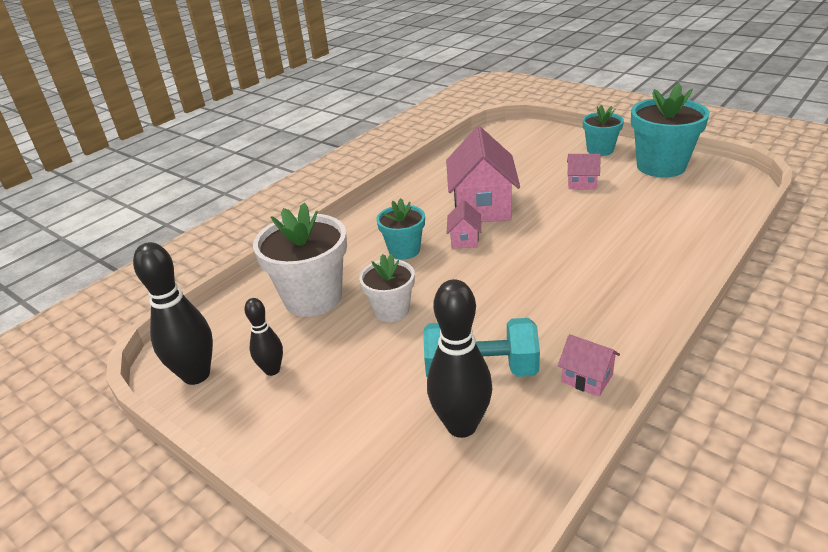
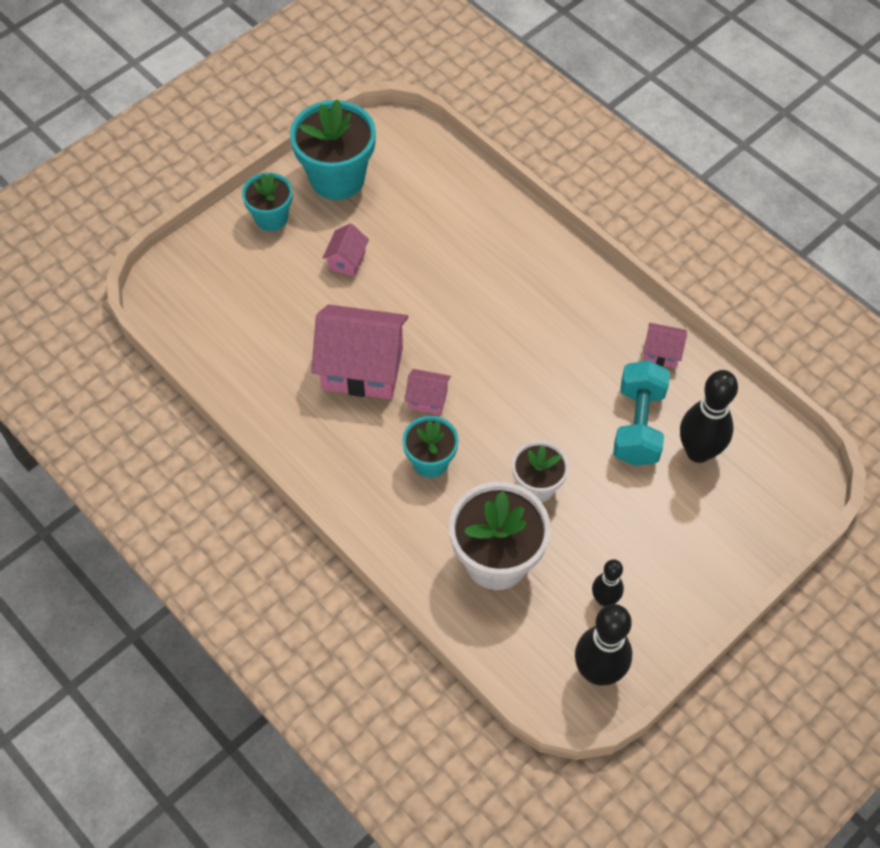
camera: 85 degrees left, 25 degrees up
(586, 378) = (661, 353): pink house -> pink house turned 60 degrees clockwise

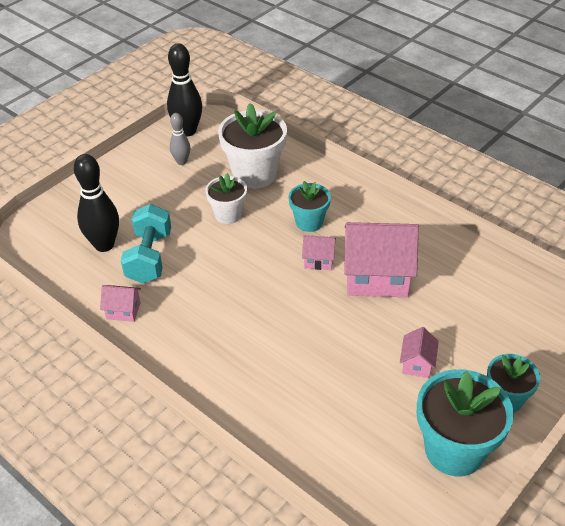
camera: 175 degrees right, 15 degrees down
(604, 599) = (181, 162): black bowling pin -> grey bowling pin

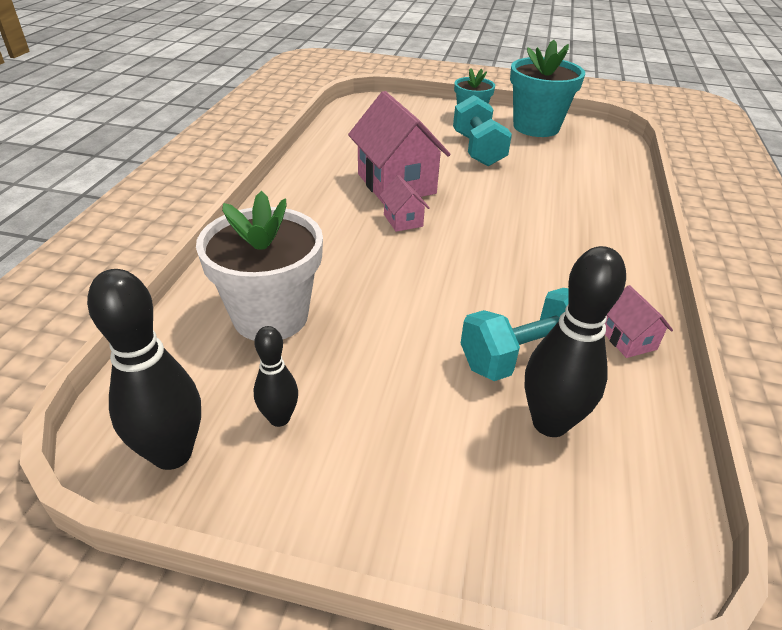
camera: 120 degrees left, 5 degrees down
(181, 162) = (279, 418): grey bowling pin -> black bowling pin
(228, 214) = (378, 312): white flower pot -> none
(309, 222) = (344, 242): turquoise flower pot -> none
(417, 363) = (478, 150): pink house -> turquoise dumbbell

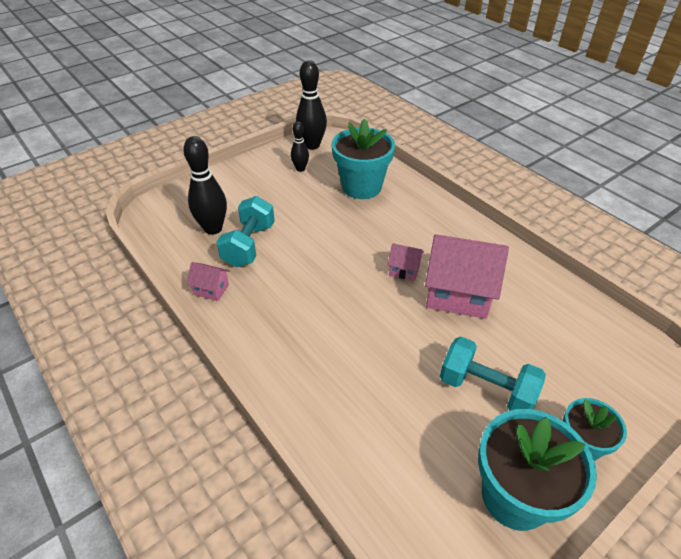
camera: 130 degrees right, 5 degrees up
(270, 316) = (361, 187): white flower pot -> turquoise flower pot

